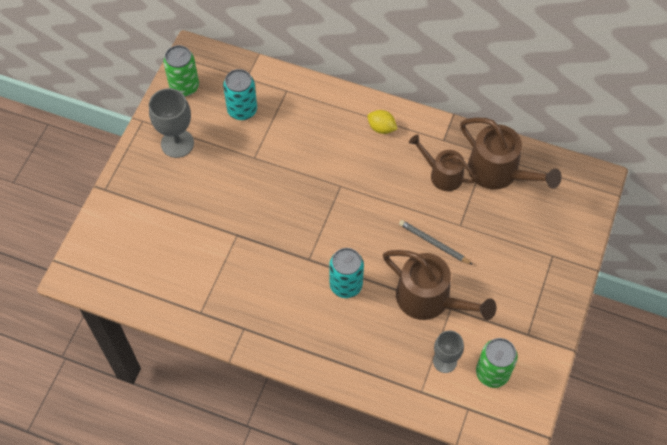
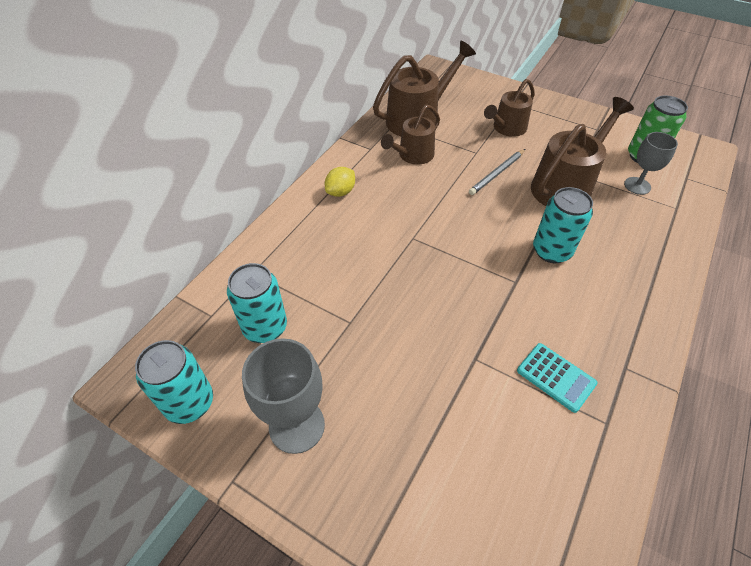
camera: 80 degrees left, 10 degrees down
(184, 86) = (189, 403): green can -> turquoise can
(230, 284) = (556, 377): none -> turquoise calculator
(505, 250) = (507, 128): none -> brown watering can

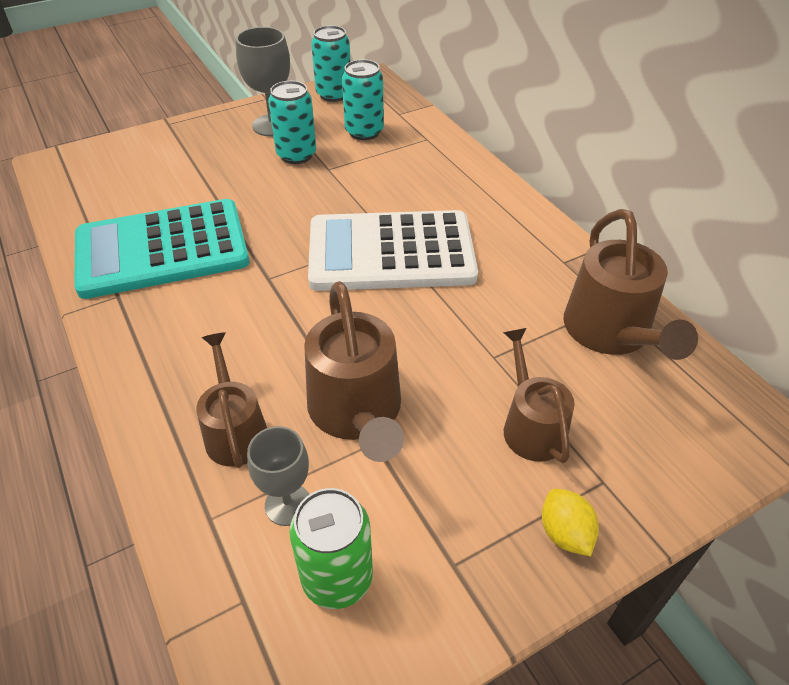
camera: 120 degrees right, 5 degrees down
(340, 192) = (496, 214): yellow lemon -> yellow lemon (565, 533)
(413, 155) = (526, 292): brown watering can -> brown watering can (235, 431)
(429, 228) = (391, 252): none -> white calculator
(497, 173) = (435, 354): grey pencil -> none
(551, 251) = (275, 328): turquoise can -> turquoise can (296, 155)
(556, 377) = (162, 249): turquoise calculator -> turquoise calculator, size x2.44

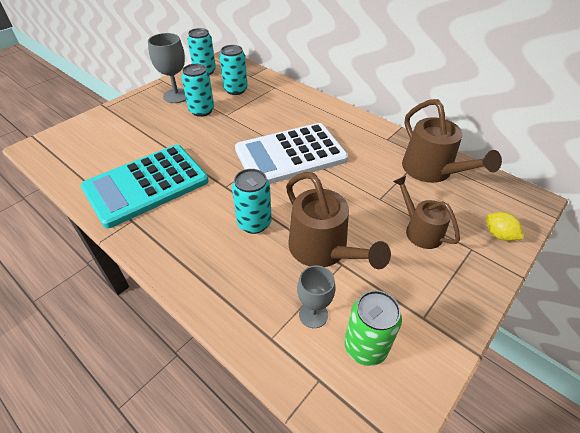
camera: 20 degrees left, 0 degrees up
(235, 431) = (257, 281): brown watering can -> none
(279, 344) = (254, 223): none -> turquoise can
(565, 533) = (468, 282): yellow lemon -> yellow lemon (498, 235)

